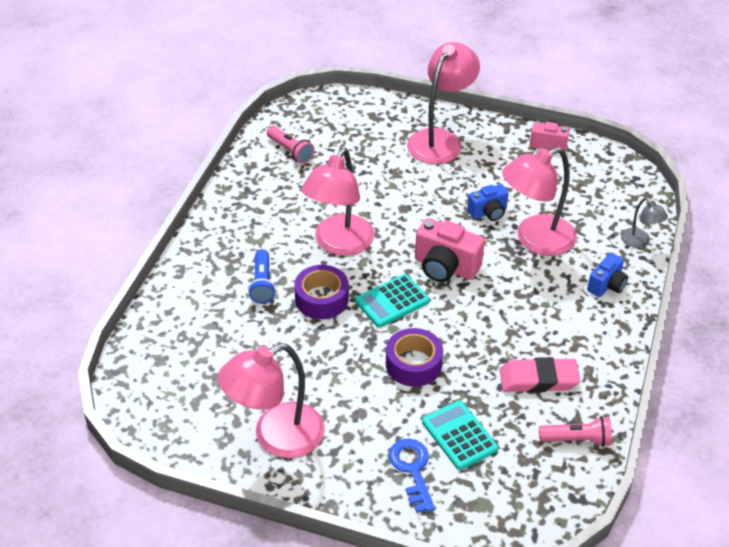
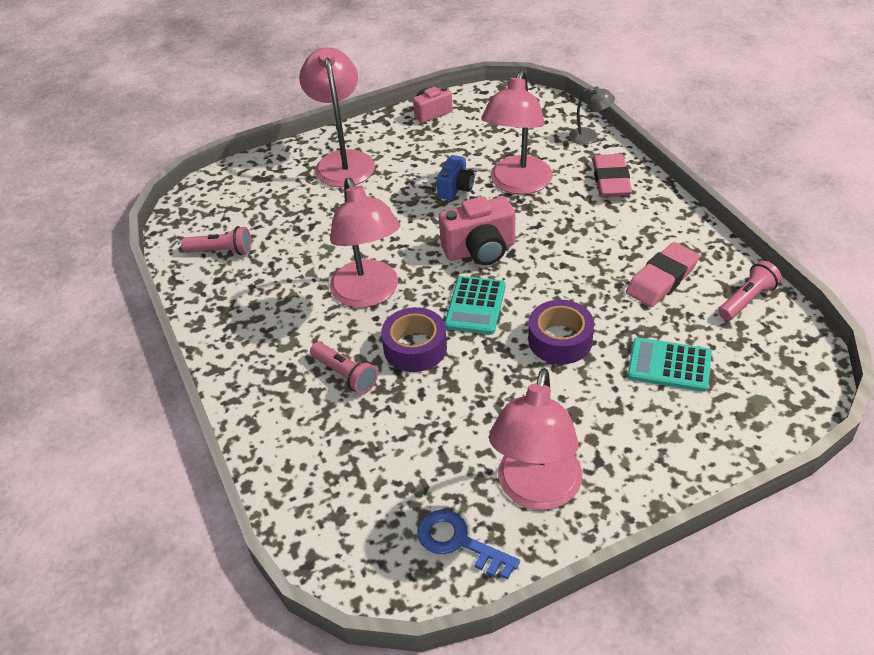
camera: 40 degrees left, 0 degrees up
(262, 284) = (345, 375): blue flashlight -> pink flashlight
(412, 469) = (675, 421): blue key -> blue key (458, 542)
(606, 285) = (611, 180): blue camera -> pink eraser

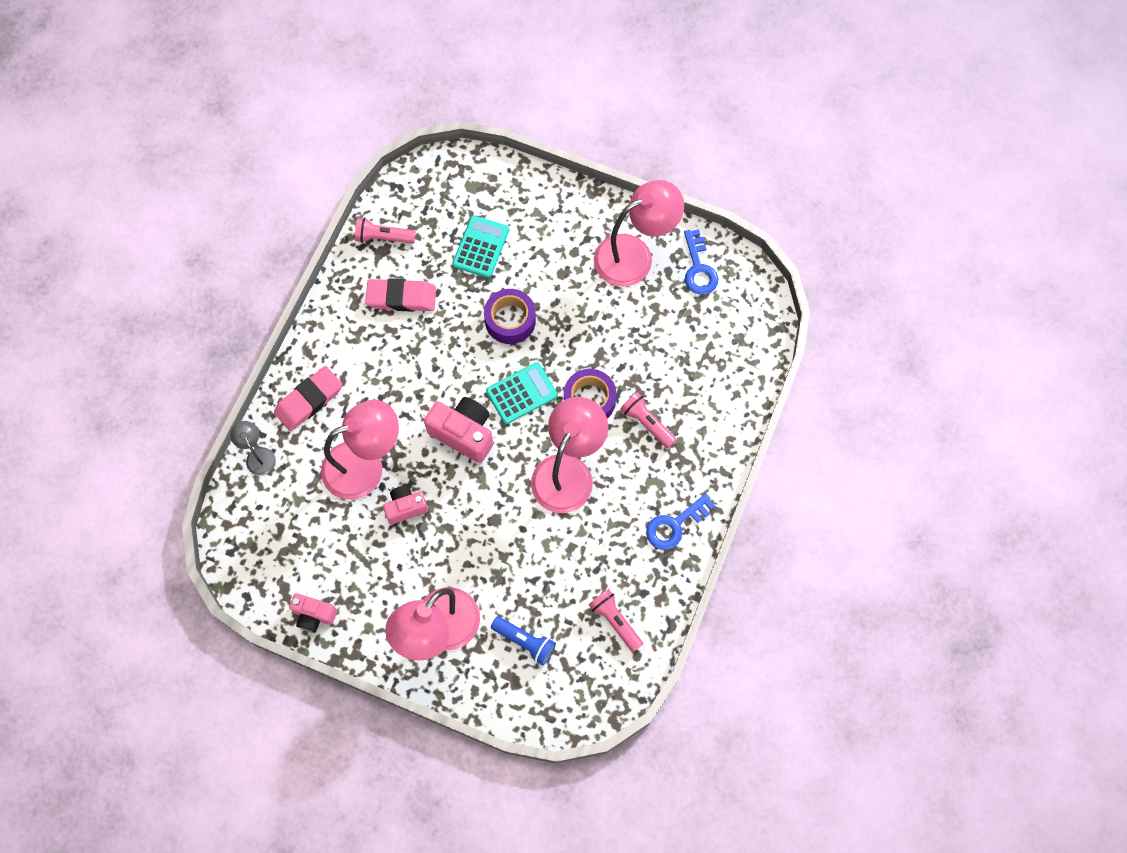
camera: 135 degrees left, 25 degrees up
(237, 333) = (674, 525): none -> blue key
(276, 197) = (525, 642): none -> blue flashlight
(345, 375) = (646, 423): pink flashlight -> pink flashlight turned 45 degrees counterclockwise
(456, 188) = (405, 507): blue camera -> pink camera
(669, 365) = (481, 247): turquoise calculator -> turquoise calculator turned 135 degrees counterclockwise

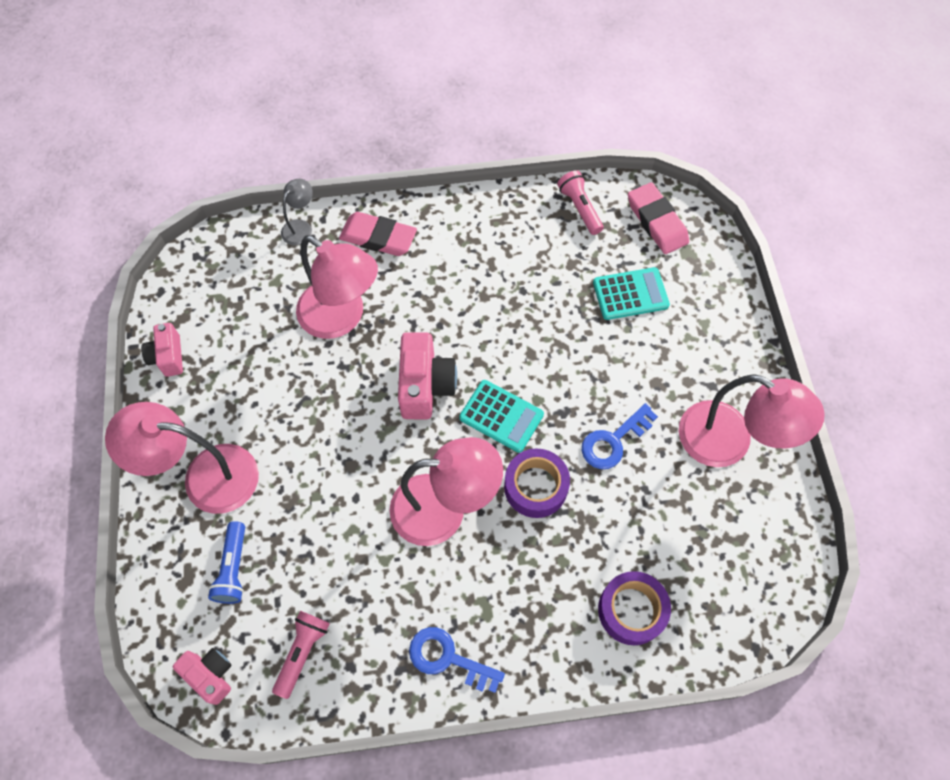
camera: 60 degrees right, 5 degrees down
(401, 297) = (530, 256): pink eraser -> pink eraser (656, 222)
(405, 507) = (318, 376): pink camera -> pink camera (210, 675)
(510, 320) = (572, 362): purple tape -> purple tape (631, 610)
(646, 423) = (547, 561): pink flashlight -> none
(698, 268) = (762, 518): blue key -> blue key (613, 441)

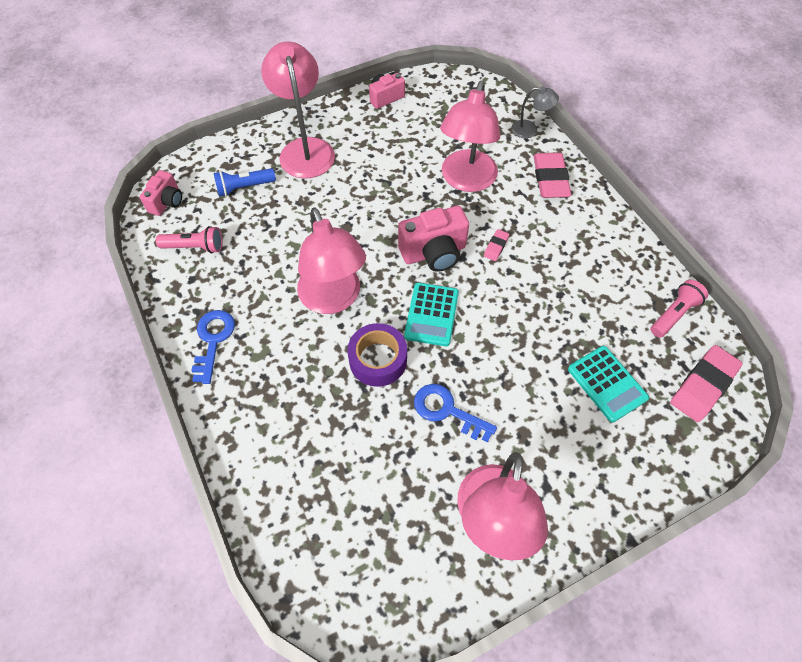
camera: 70 degrees right, 5 degrees down
(443, 324) = (496, 246): none -> pink eraser
(631, 610) = (291, 470): purple tape -> none

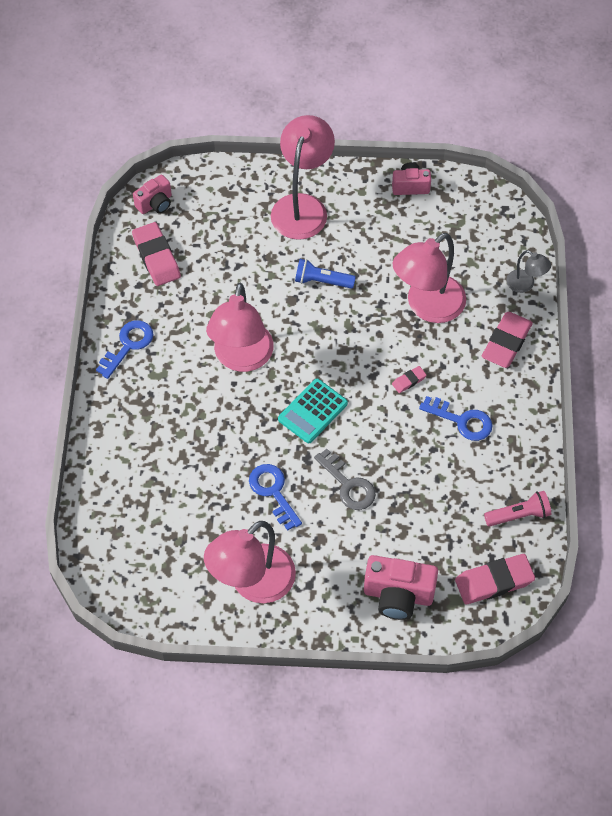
camera: 30 degrees right, 0 degrees up
(195, 247) = (156, 257): pink flashlight -> pink eraser
(244, 187) = (227, 220): blue flashlight -> blue flashlight (322, 281)
(378, 360) = (245, 426): purple tape -> none
(434, 253) = (351, 360): pink camera -> pink camera (398, 595)
(511, 366) = (348, 485): none -> grey key
(565, 258) = (462, 421): none -> blue key
(607, 383) = (415, 538): turquoise calculator -> none

